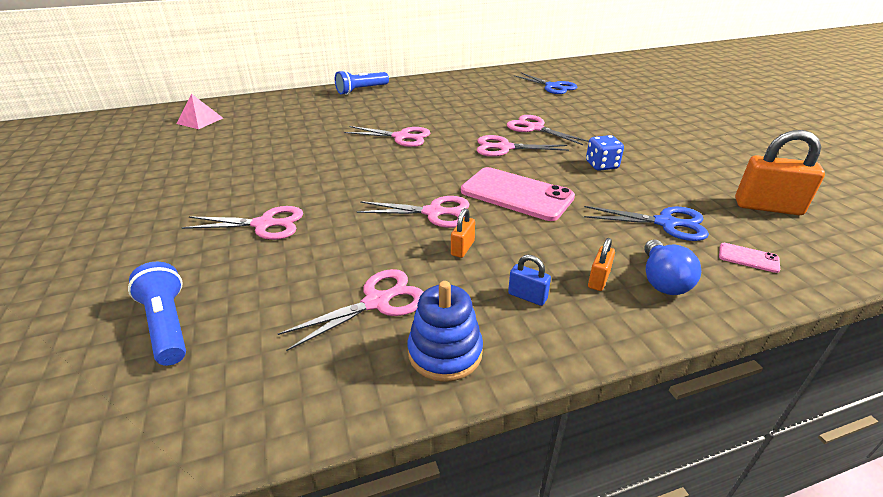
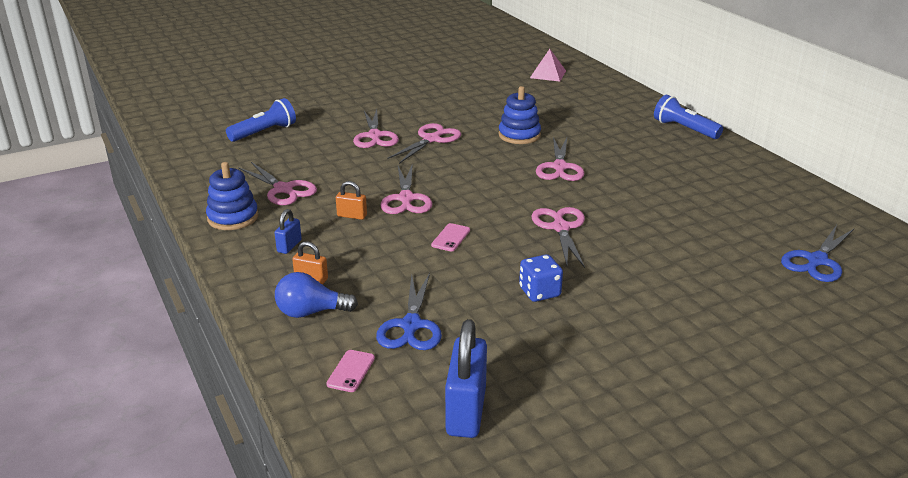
camera: 80 degrees right, 5 degrees down
(326, 146) = (519, 135): none -> blue stacking toy
(516, 194) = (451, 238): pink phone -> pink phone, size x0.42
(535, 128) = (632, 247): pink scissors -> pink scissors (431, 139)
(767, 207) = (466, 411): orange padlock -> blue padlock

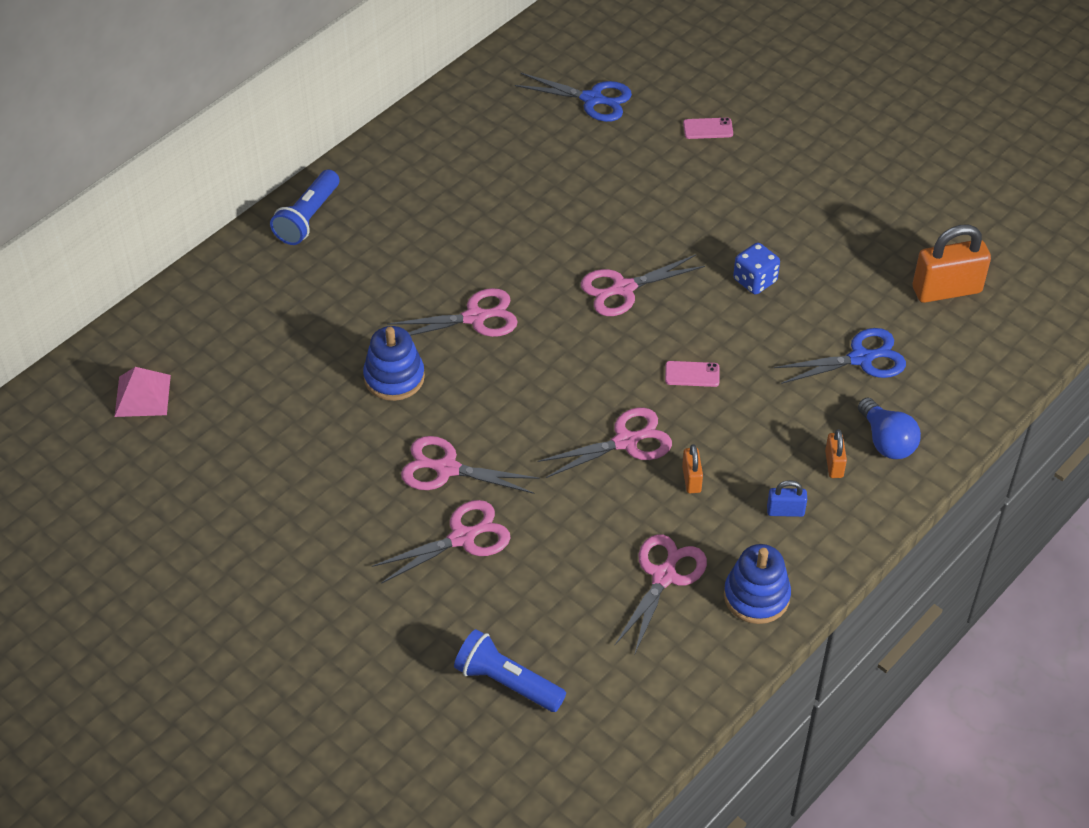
camera: 110 degrees left, 20 degrees up
(351, 371) = (947, 378): pink phone -> pink phone (708, 128)
(466, 411) = (946, 290): blue padlock -> orange padlock

